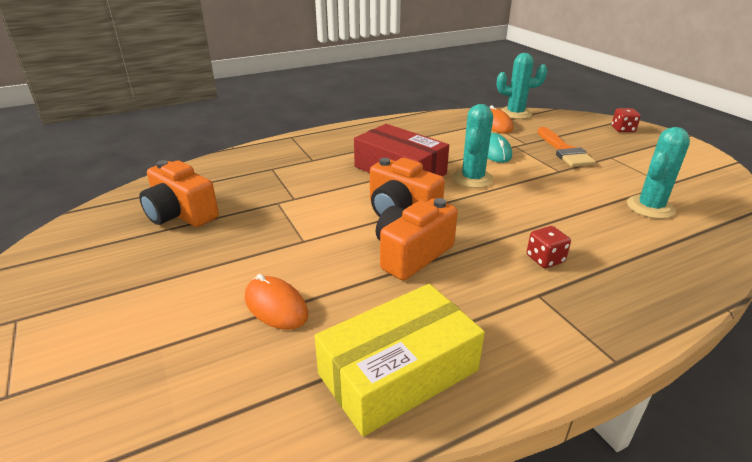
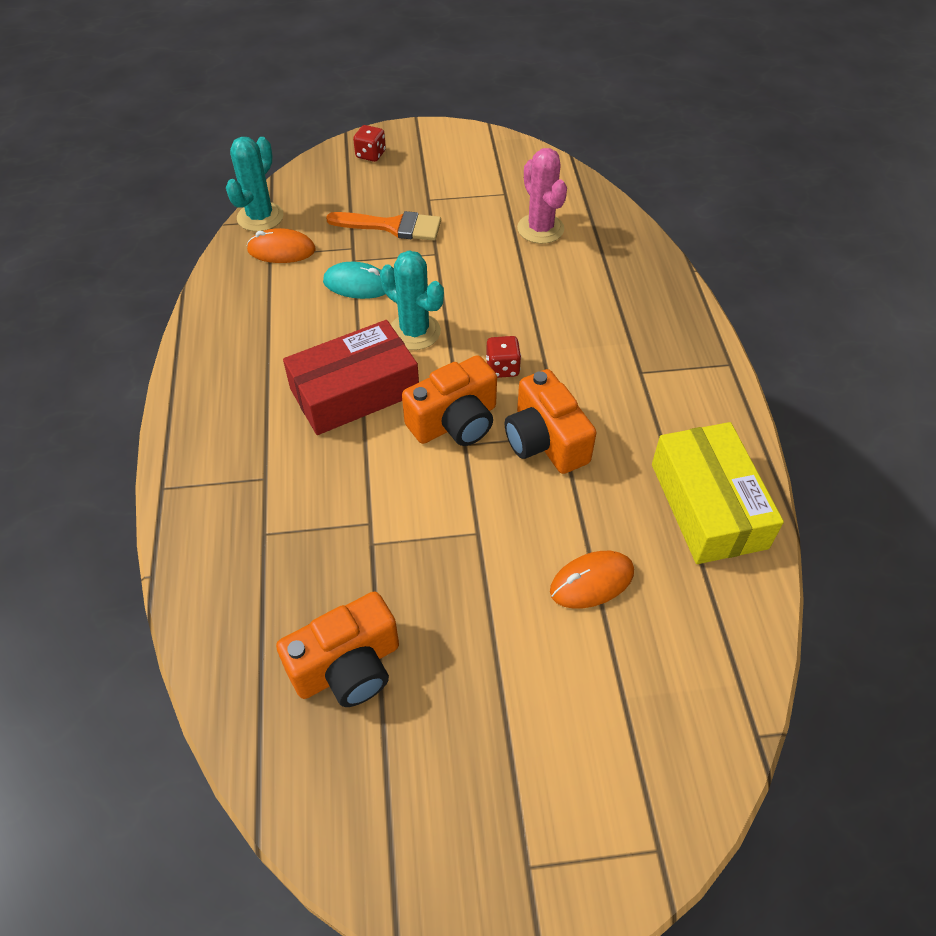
camera: 70 degrees left, 20 degrees up
(545, 259) = (592, 343): red dice -> red dice (502, 368)
(650, 207) = (540, 229): turquoise cactus -> pink cactus

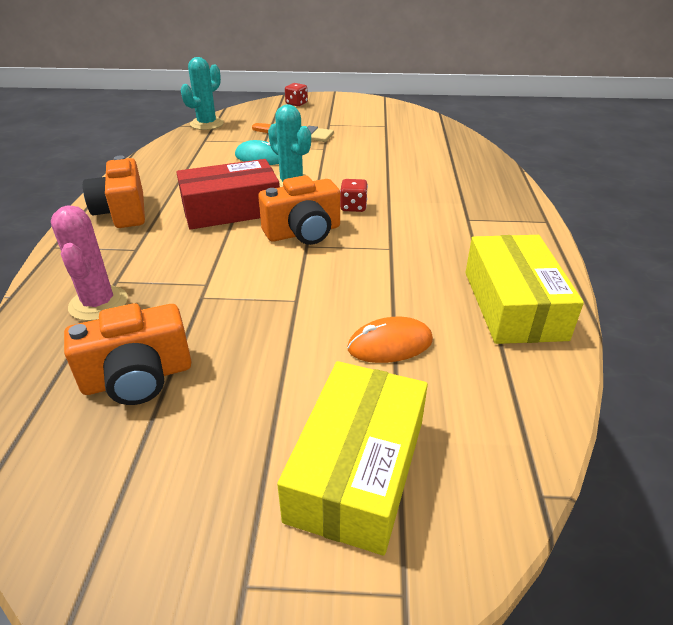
camera: 10 degrees right, 15 degrees down
(281, 250) = (213, 139): orange mouse -> none
(540, 229) = (406, 142): pink cactus -> pink cactus (98, 303)
(545, 441) = (375, 250): orange camera -> orange camera (123, 212)
(593, 737) = (357, 469): none -> yellow box

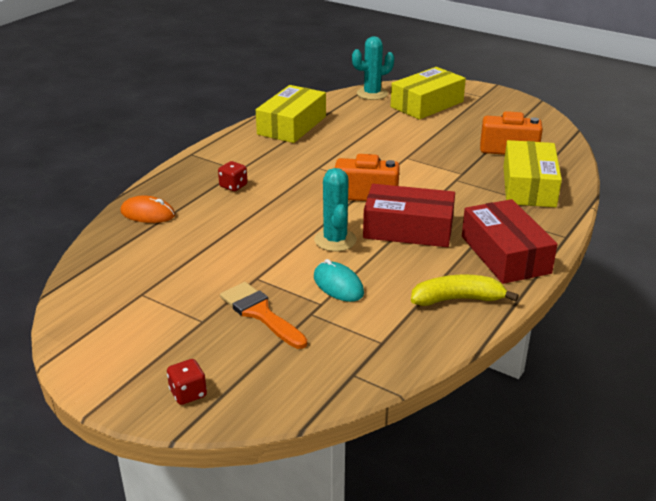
camera: 150 degrees left, 5 degrees down
(98, 303) = (528, 186): pink cactus -> yellow box
(123, 212) = (505, 254): orange camera -> red box
(159, 171) = (457, 299): none -> yellow banana
(207, 124) = (359, 382): turquoise cactus -> turquoise cactus (372, 94)
(353, 207) = (308, 202): red dice -> red dice (233, 186)
(390, 344) = (375, 128): orange mouse -> orange mouse (148, 214)

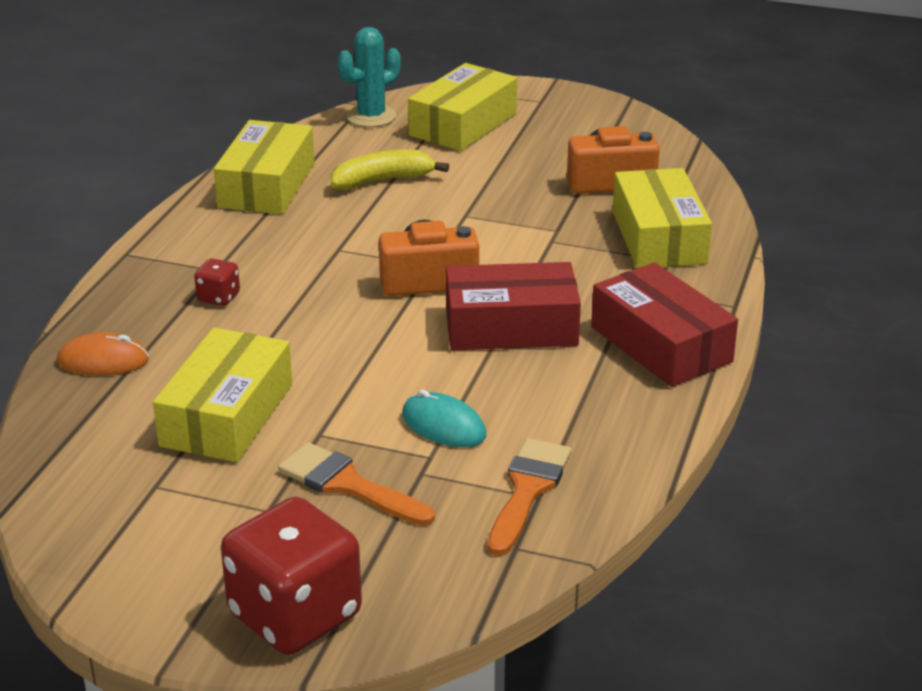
camera: 15 degrees left, 0 degrees up
(188, 393) = (295, 615): red dice -> red dice, size x2.29
(205, 257) = (227, 415): none -> yellow box
(335, 240) = (411, 359): turquoise cactus -> none
(376, 336) = (527, 490): none -> orange brush
(457, 299) = (619, 419): yellow banana -> yellow banana (383, 180)

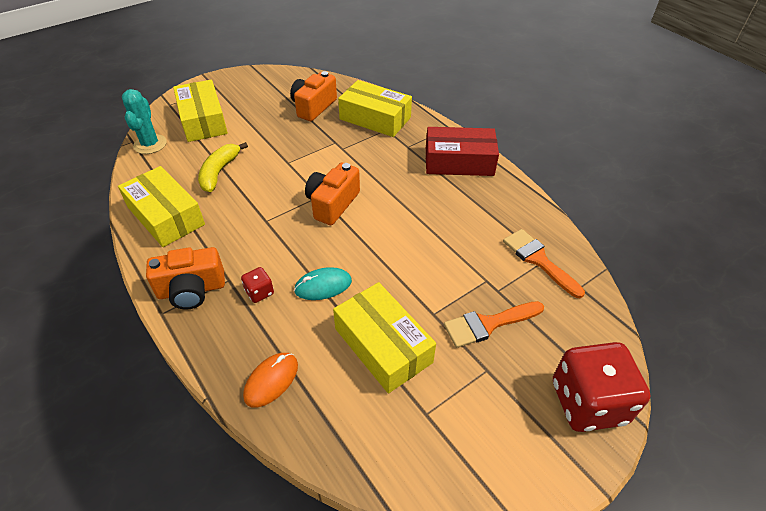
camera: 55 degrees left, 15 degrees up
(176, 255) = (191, 290): none -> orange camera
(443, 425) = (464, 262): turquoise mouse -> turquoise mouse (323, 286)
(511, 326) = (401, 197): red box -> none

